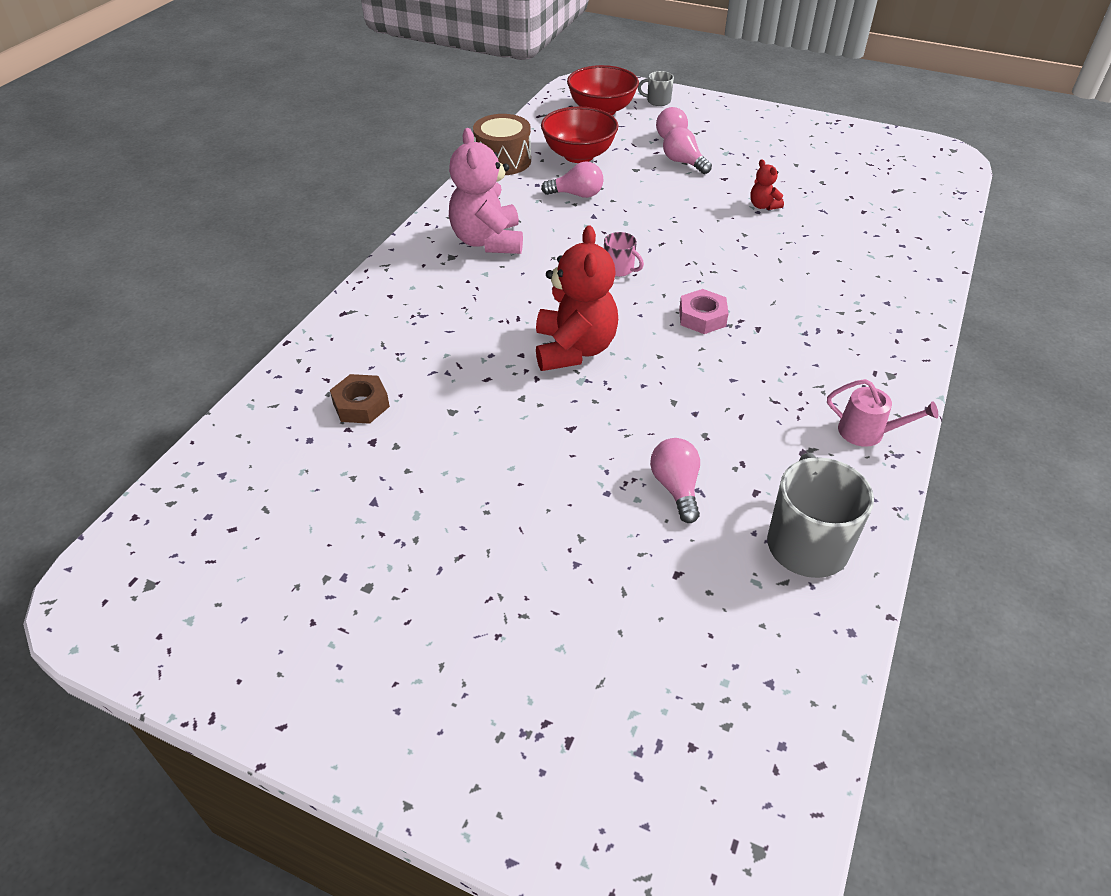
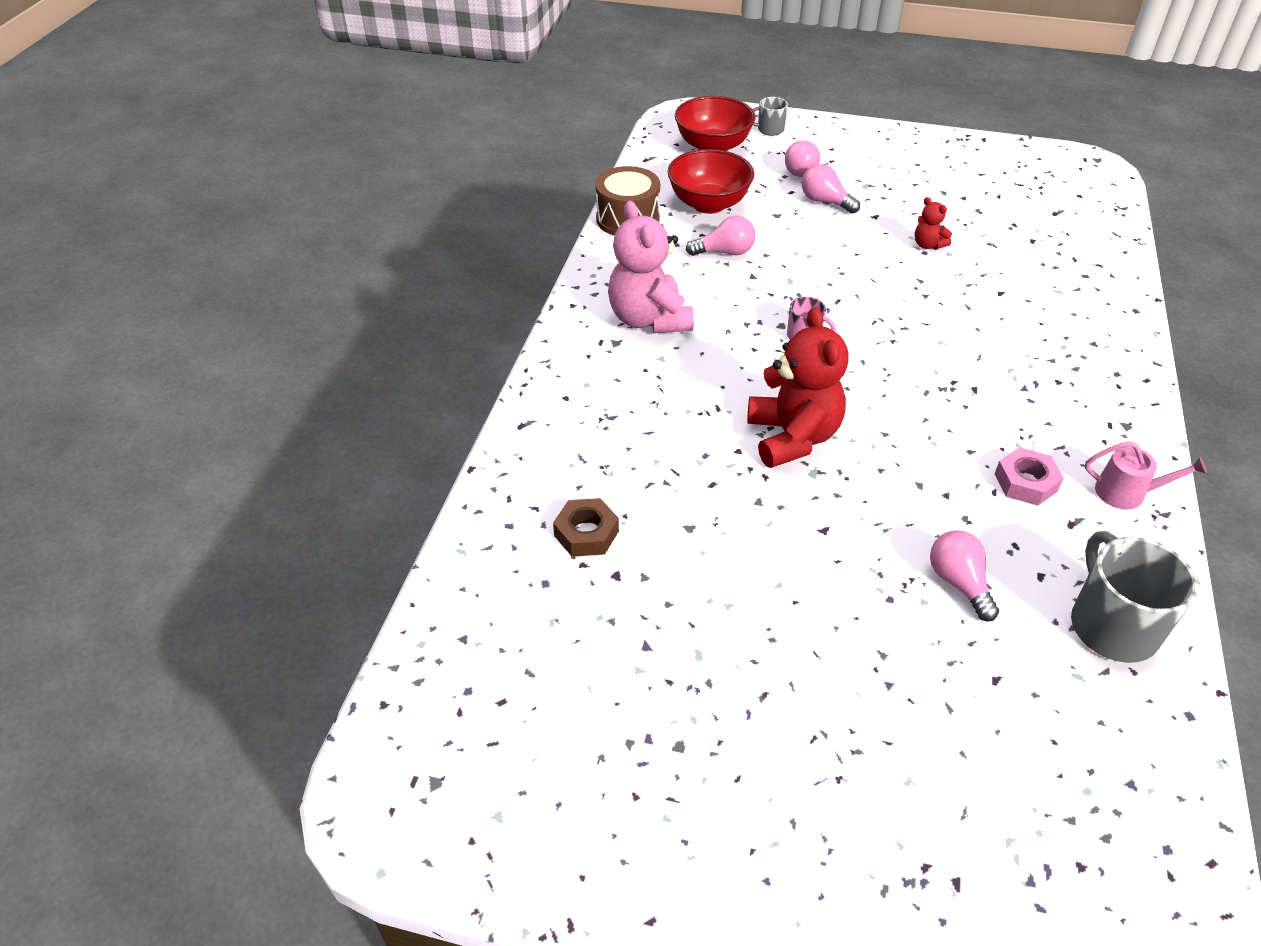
camera: 10 degrees left, 0 degrees up
(702, 317) = (913, 383): pink nut -> pink nut (1025, 482)

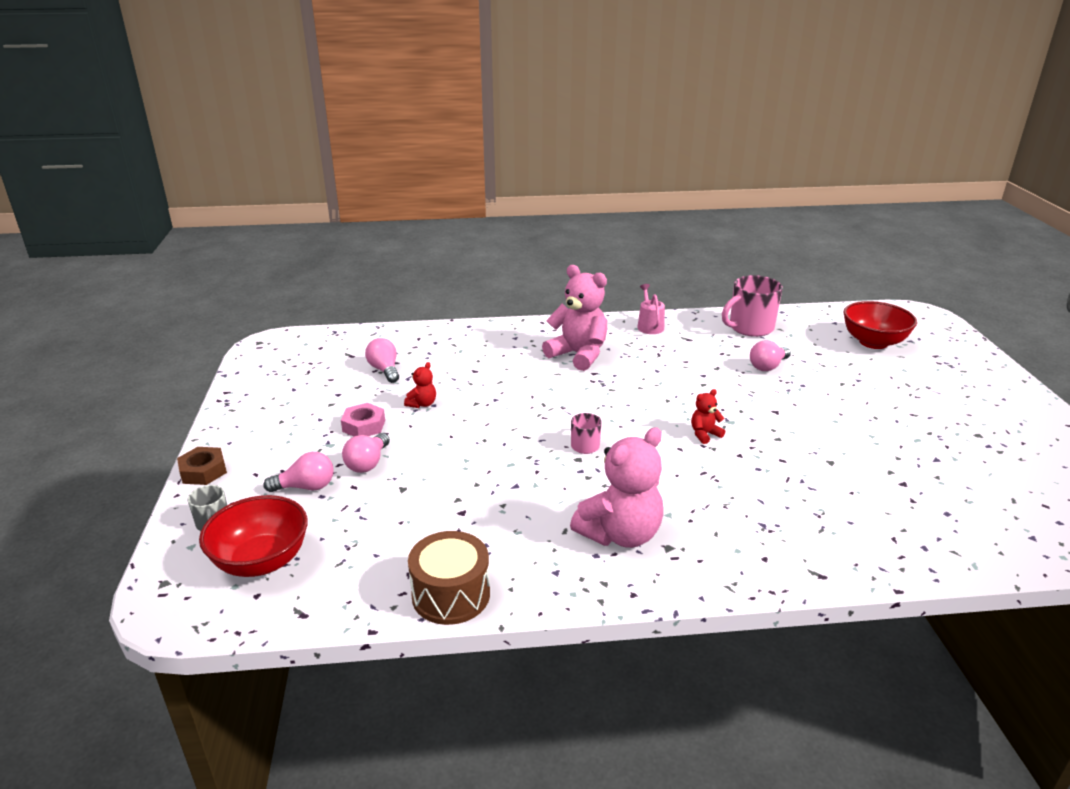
camera: 110 degrees left, 15 degrees down
(586, 533) = (887, 506): brown nut -> brown nut (203, 471)
(708, 204) = (397, 538): red bowl -> red bowl (873, 342)
(725, 252) = (484, 509): pink light bulb -> pink light bulb (384, 370)
(792, 437) = (704, 434): red teddy bear -> red teddy bear, size x0.46
(1025, 482) = (668, 352): pink nut -> pink nut (364, 426)
(1031, 388) = (578, 355): none -> pink teddy bear
(1112, 626) = (750, 328): grey mug -> pink mug

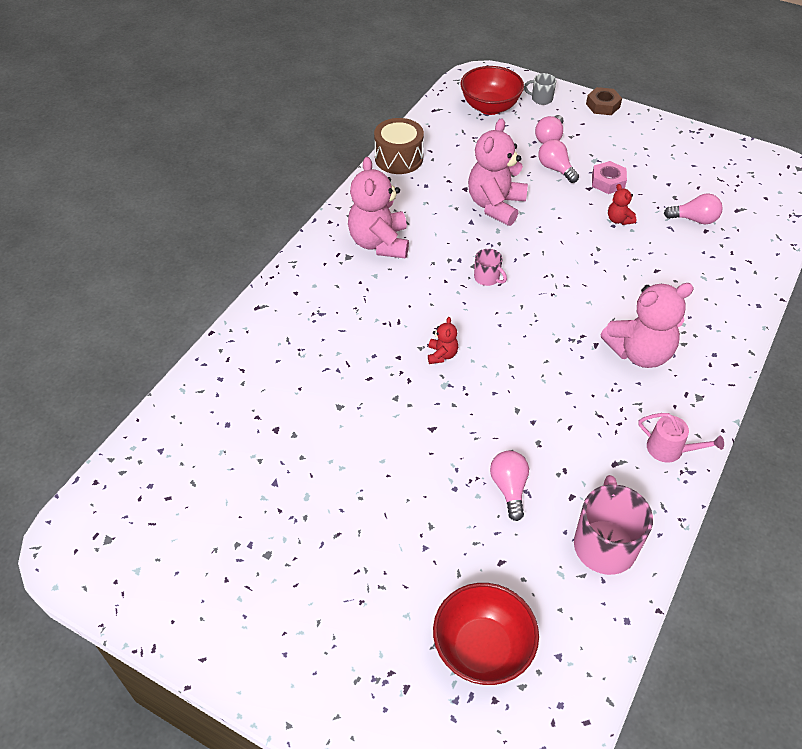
camera: 125 degrees right, 20 degrees up
(471, 480) = (495, 205): none -> pink teddy bear

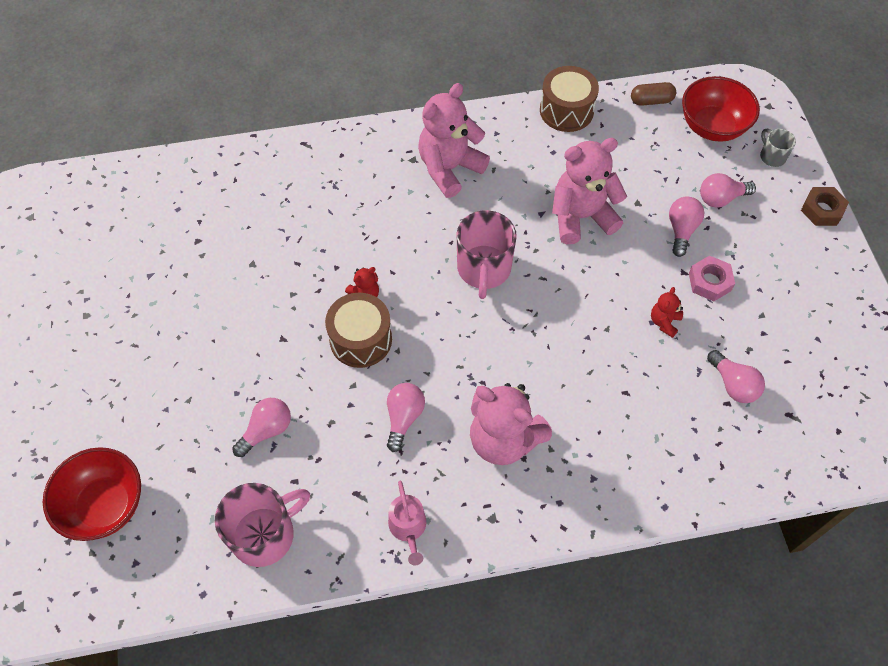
camera: 50 degrees right, 10 degrees up
(437, 118) = (651, 101): none -> brown capsule
(480, 381) = (360, 339): none -> brown drum
(487, 278) = (484, 269): pink mug -> pink mug, size x1.95
(573, 397) = (404, 418): none -> pink light bulb

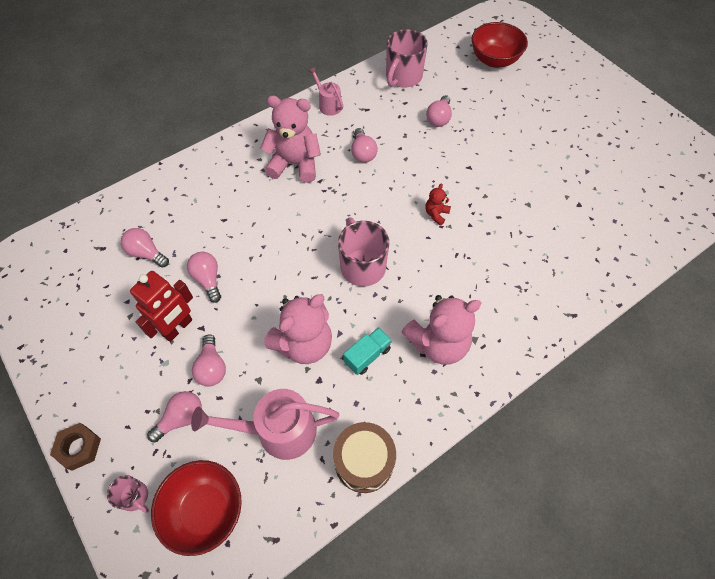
camera: 155 degrees right, 0 degrees up
(360, 339) = (419, 185): brown drum -> none
(449, 168) = (438, 343): pink teddy bear -> pink teddy bear turned 45 degrees clockwise
(523, 184) = (367, 355): none -> turquoise truck
(632, 157) = (278, 431): none -> pink watering can
(651, 101) = (280, 519): brown capsule -> none
(664, 322) = (208, 279): red teddy bear -> pink light bulb
(709, 282) = (178, 328): pink nut -> red robot
(772, 156) = (135, 497): grey mug -> pink mug

